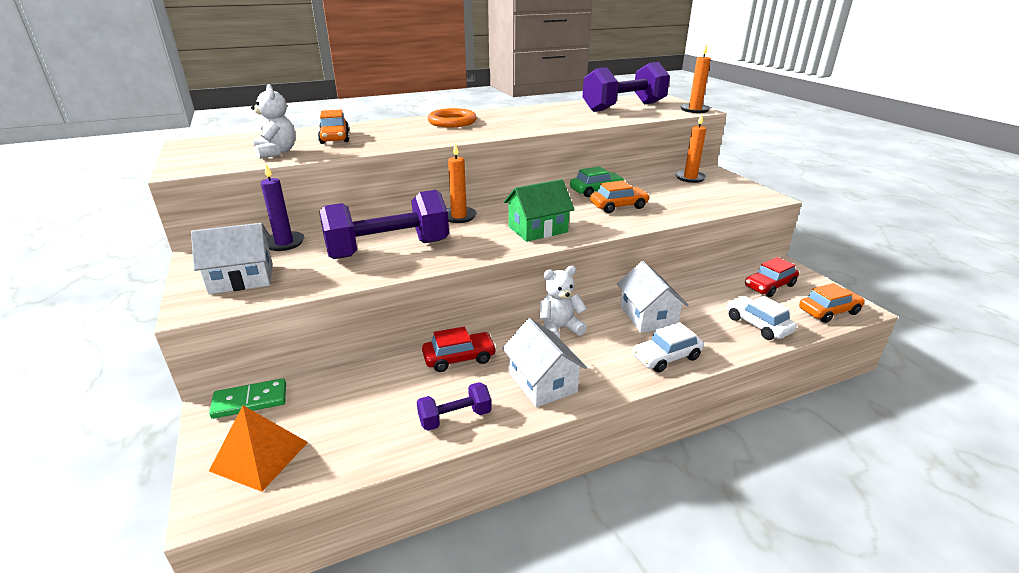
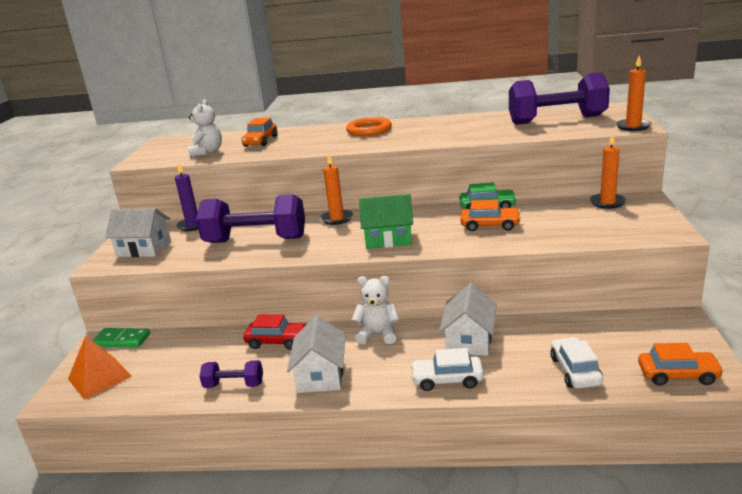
camera: 30 degrees right, 5 degrees down
(769, 286) = (636, 335): red car -> none

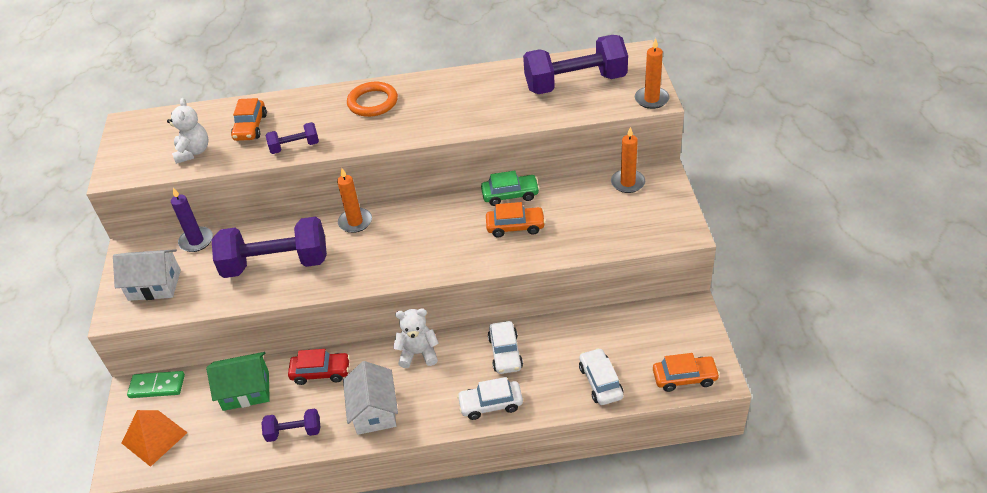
camera: 10 degrees left, 20 degrees up
(293, 150) = (295, 147): none -> purple dumbbell
(388, 239) = (416, 254): green house -> green house (246, 391)
(469, 340) = (505, 353): white house -> white car

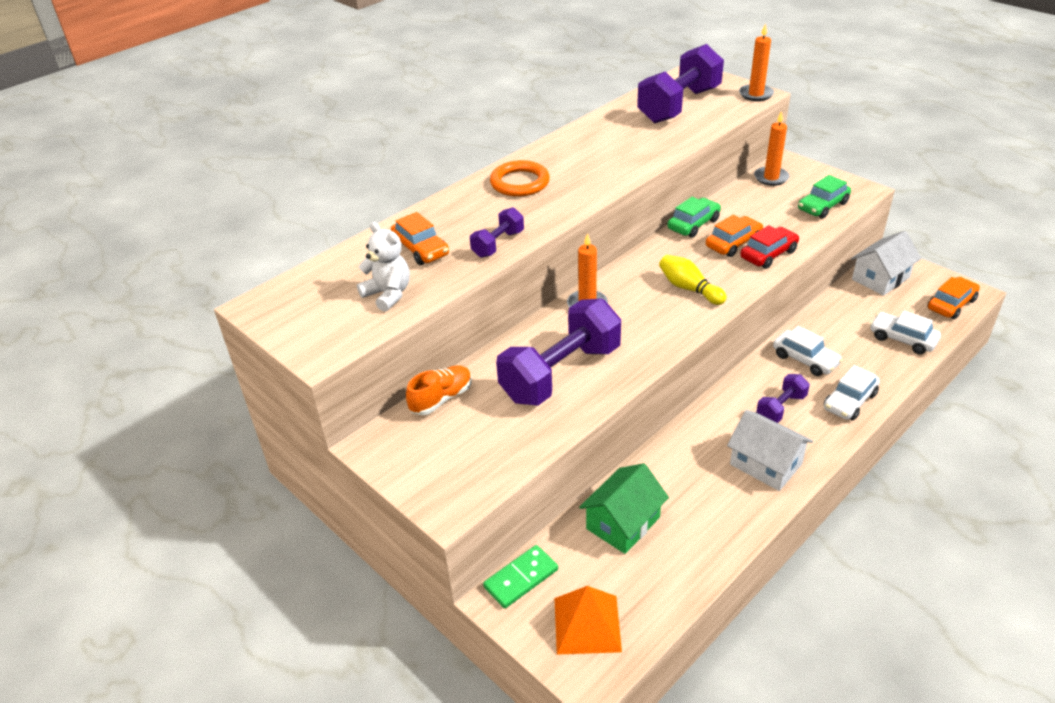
camera: 40 degrees left, 5 degrees down
(154, 285) = (453, 459): white house -> white house (880, 278)
(196, 241) = (441, 399): purple candle -> orange shoe
(294, 432) = (720, 526): purple dumbbell -> purple dumbbell (781, 408)
(321, 372) = (673, 464): red car -> red car (768, 254)
(418, 353) = (737, 400): white teddy bear -> none
(433, 247) = (689, 289): none -> yellow bowling pin
(630, 230) = (822, 206): none -> green car

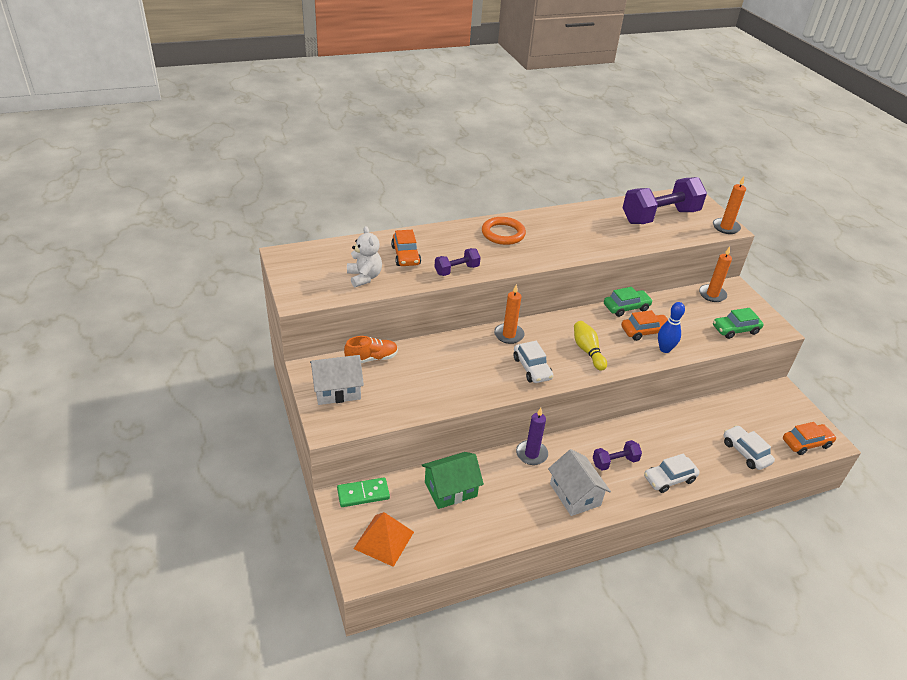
camera: 20 degrees right, 0 degrees up
(561, 373) = (457, 373): purple dumbbell -> none
(685, 439) = (531, 454): none -> purple candle
(768, 254) = (664, 349): red car -> blue bowling pin
(805, 359) = (658, 436): white car -> white car (532, 368)
(880, 278) = (763, 402): white house -> white house (337, 390)

